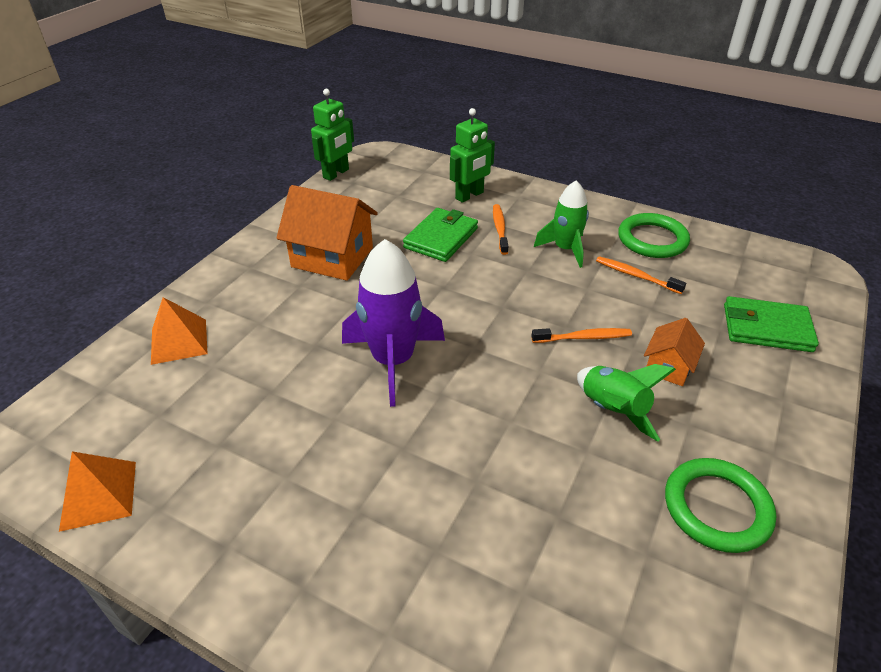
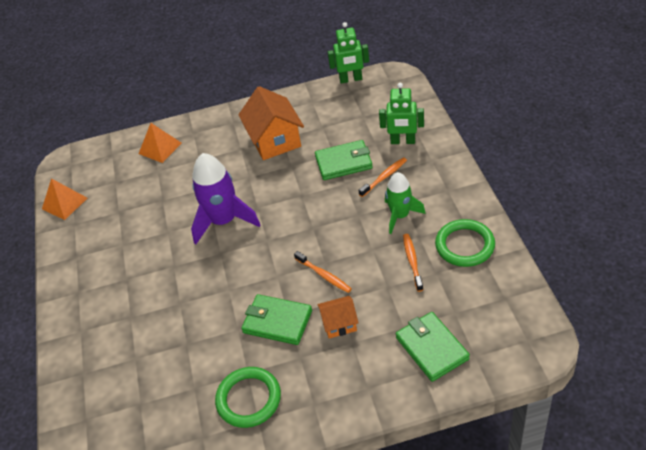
camera: 55 degrees right, 5 degrees up
(613, 410) = (277, 321): green rocket -> green wallet

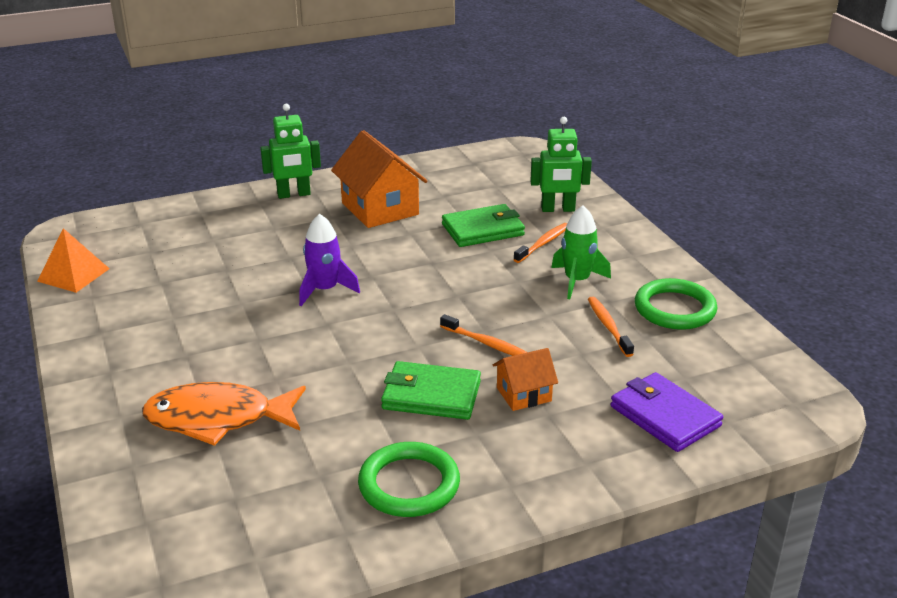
camera: 15 degrees left, 15 degrees down
(139, 336) = (218, 418): none -> orange fish
(160, 148) = (213, 217): orange pyramid -> none
(224, 221) = (325, 290): purple rocket -> purple rocket, size x0.64
(351, 79) = (470, 152): green robot -> green robot (294, 194)
(432, 348) = (665, 416): green wallet -> purple wallet

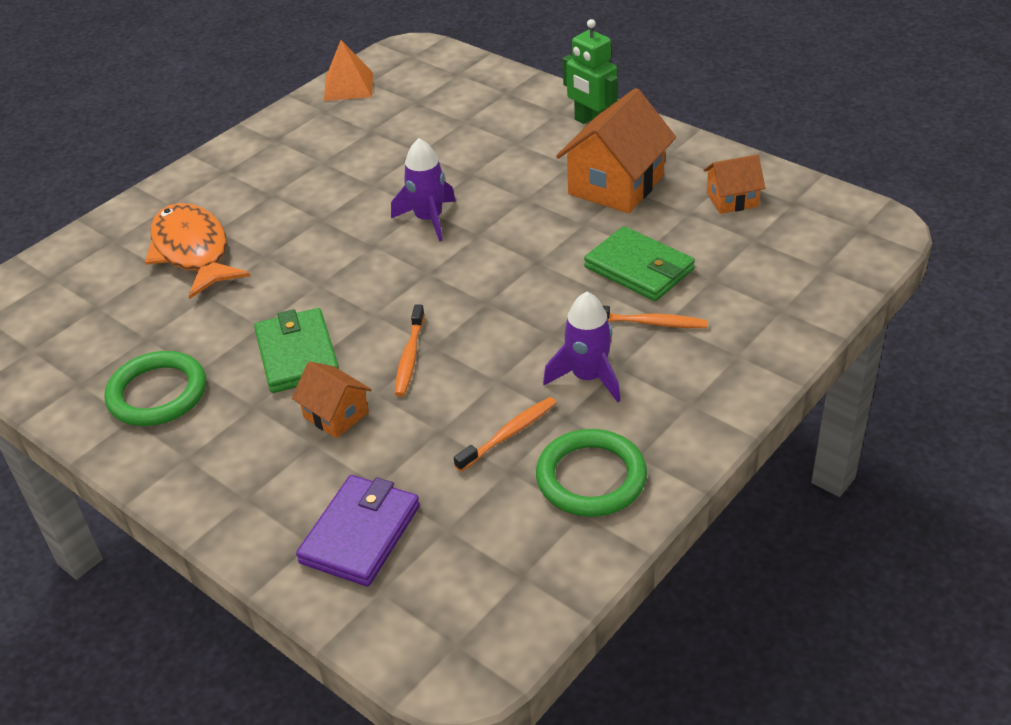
camera: 65 degrees right, 10 degrees up
(447, 178) = (732, 199): none -> orange house
(558, 209) = (745, 305): green robot -> none
(577, 281) = (588, 377): green rocket -> purple rocket

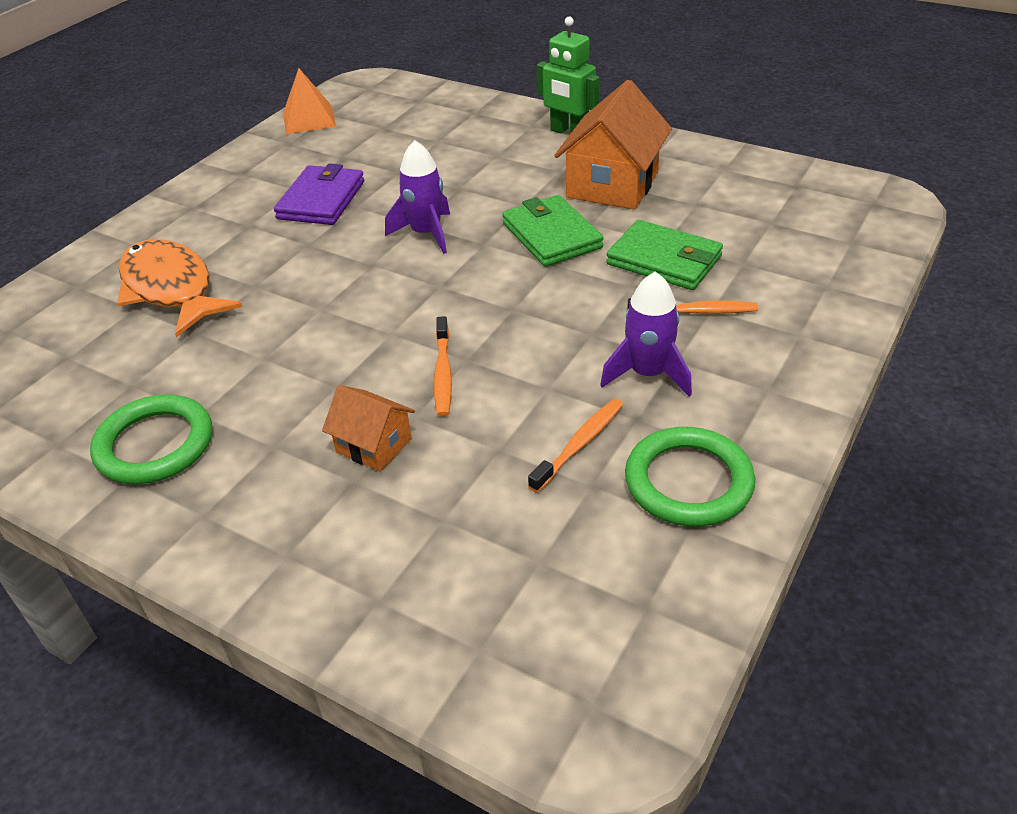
camera: 10 degrees left, 0 degrees up
(297, 354) = (313, 384): green wallet -> green wallet (552, 235)
(361, 534) = (437, 580): purple wallet -> purple wallet (321, 200)
(732, 199) = (735, 188): orange house -> none

